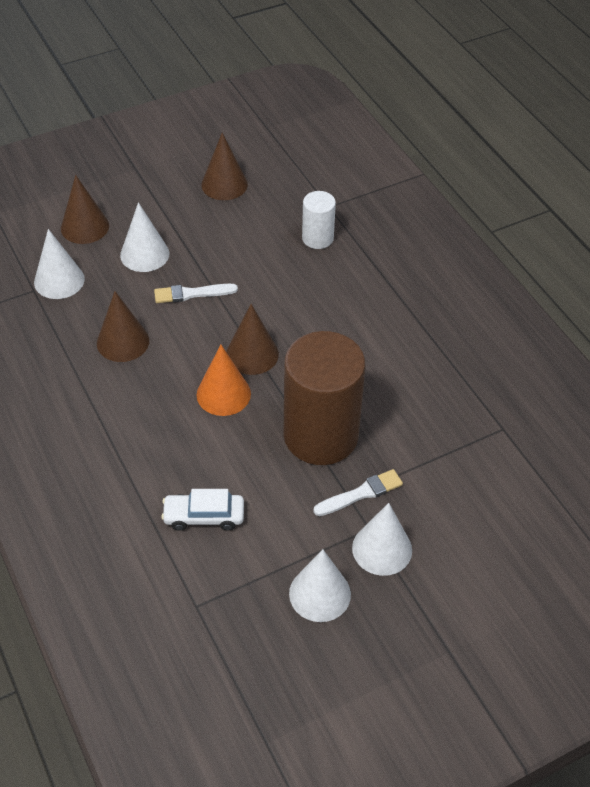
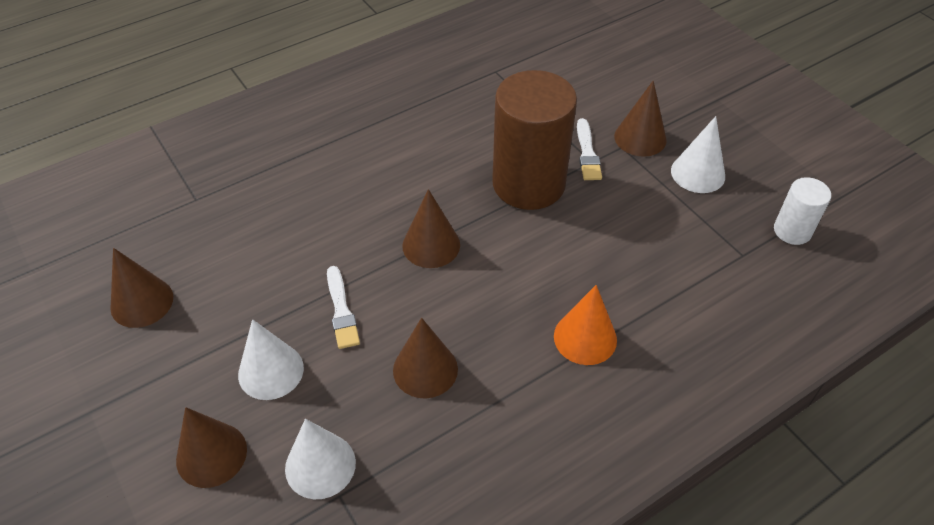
camera: 95 degrees left, 0 degrees up
(204, 516) = (646, 261): white car -> none
(223, 394) = (490, 263): orange cone -> orange cone (585, 338)
(317, 238) = (250, 205): white cylinder -> white cylinder (792, 231)
(361, 493) = (587, 153): white brush -> white brush turned 150 degrees counterclockwise
(382, 549) = (640, 138): white cone -> brown cone

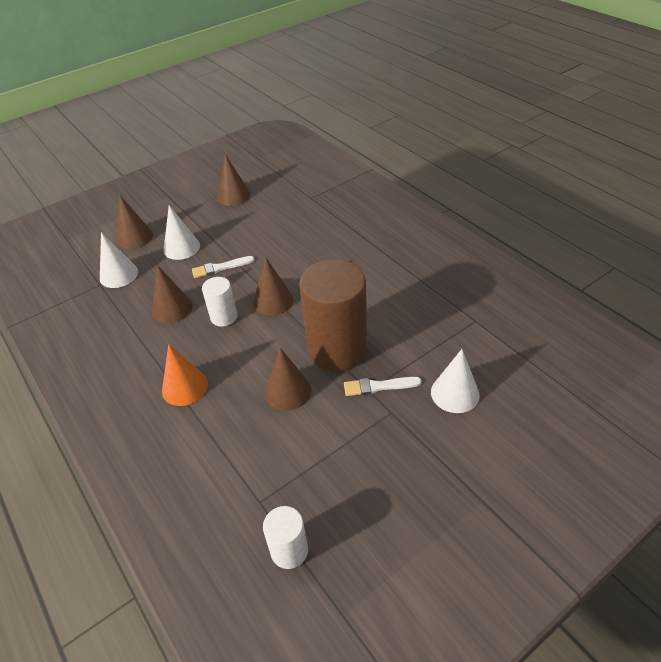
camera: 90 degrees right, 5 degrees down
(455, 300) = (224, 317): none -> white cylinder
(640, 138) = (405, 426): brown cone -> brown cone (288, 391)
(698, 173) = (362, 472): white cone -> white cone (455, 393)

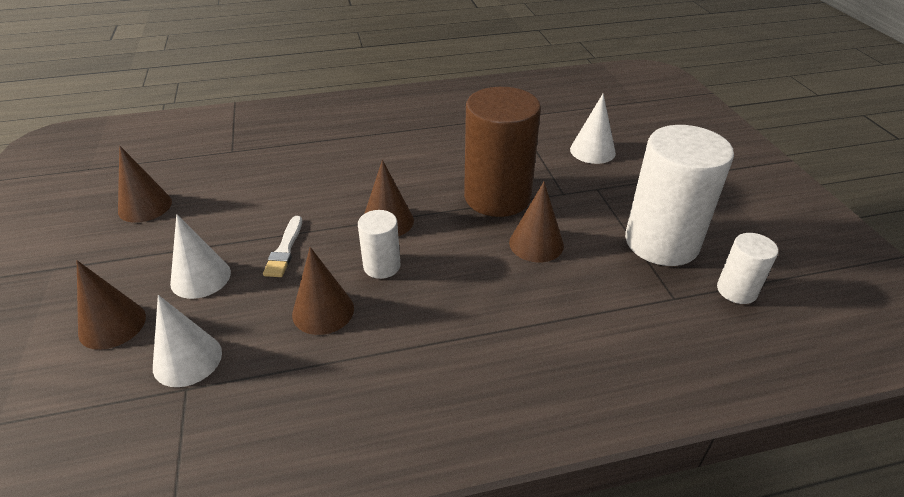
camera: 70 degrees left, 5 degrees down
(184, 387) = (480, 325): orange cone -> none
(333, 479) = (661, 242): none -> white cylinder
(378, 386) = (562, 186): white brush -> none

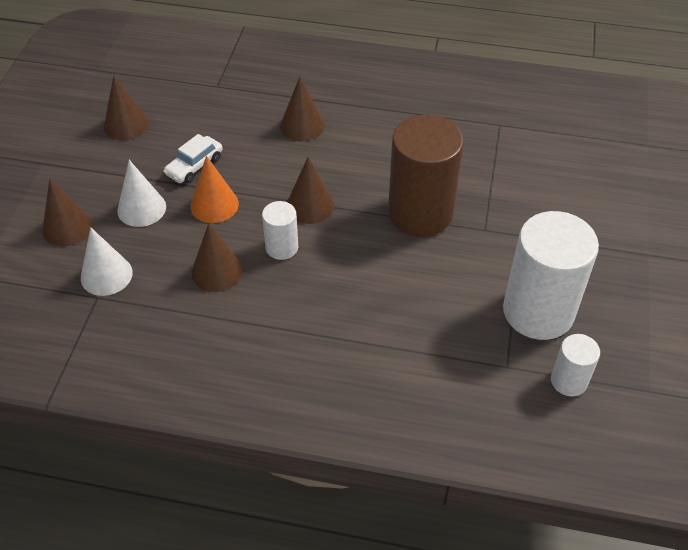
camera: 25 degrees right, 10 degrees up
(243, 222) = (194, 166): none -> white car
(285, 249) = (214, 205): white brush -> orange cone
(536, 244) = (423, 272): brown cone -> brown cone (302, 126)
(592, 151) = (548, 191): white cone -> none

